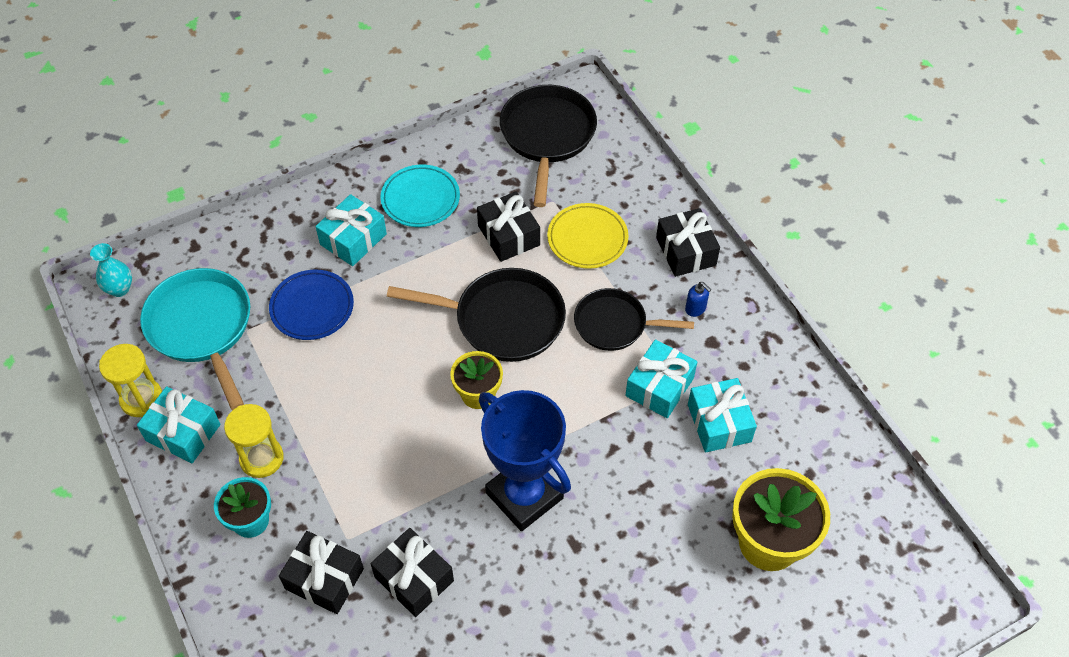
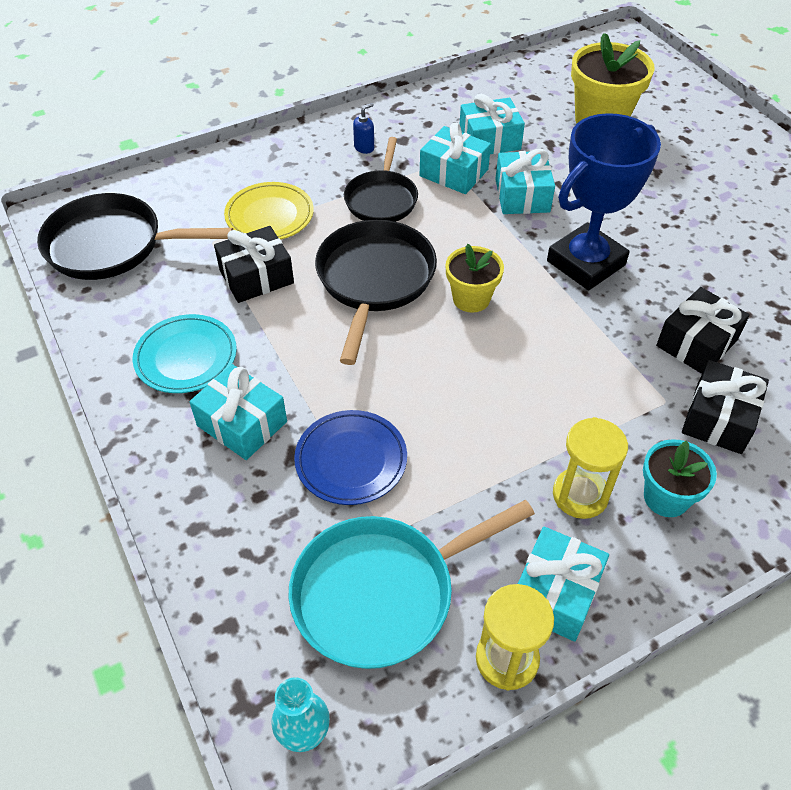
camera: 90 degrees left, 5 degrees down
(626, 447) = (522, 195): none -> turquoise gift
(686, 251) = (294, 150): black gift -> none

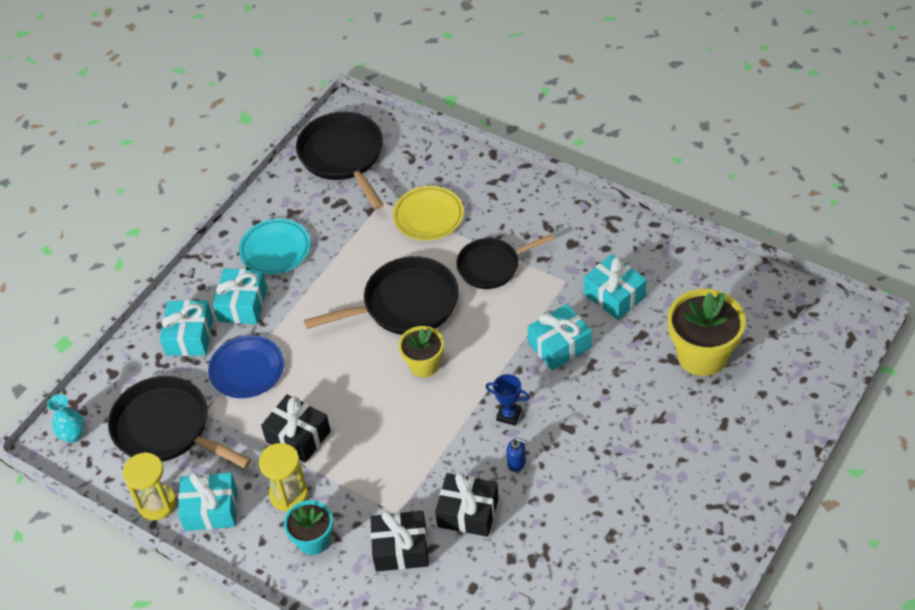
camera: 65 degrees right, 0 degrees up
(256, 277) = (365, 243): black gift -> black gift (298, 436)
(364, 148) = (544, 226): blue soap dispenser -> blue soap dispenser (517, 463)
(381, 593) = (167, 428): turquoise pan -> black pan
(453, 173) = (555, 292): turquoise gift -> turquoise gift (189, 336)
(585, 263) = (509, 415): blue trophy -> blue trophy, size x0.42

